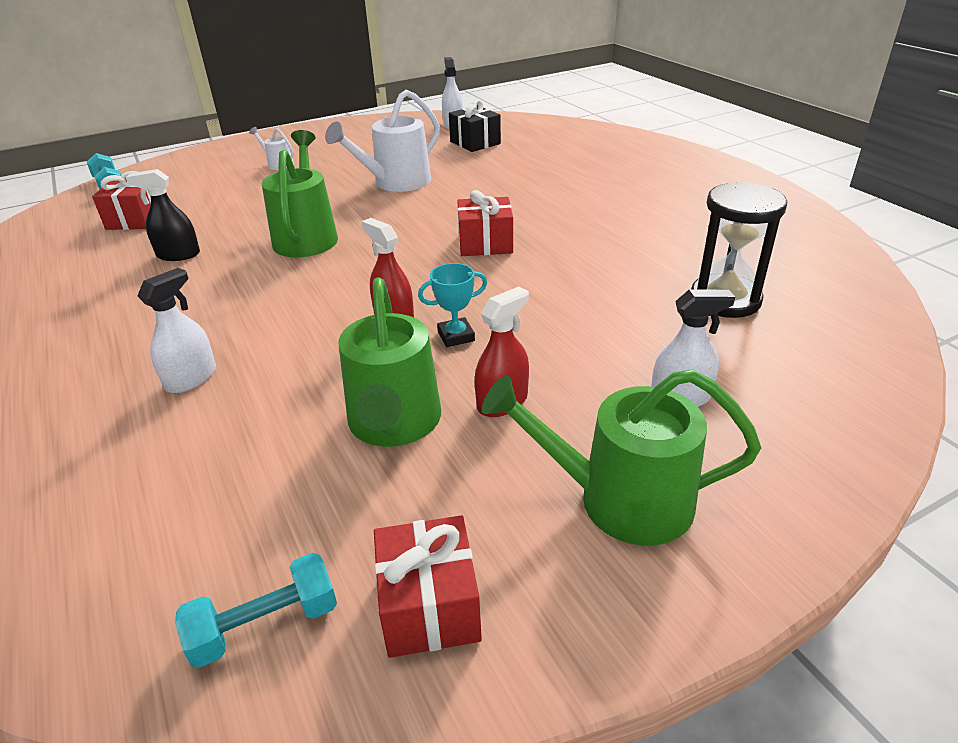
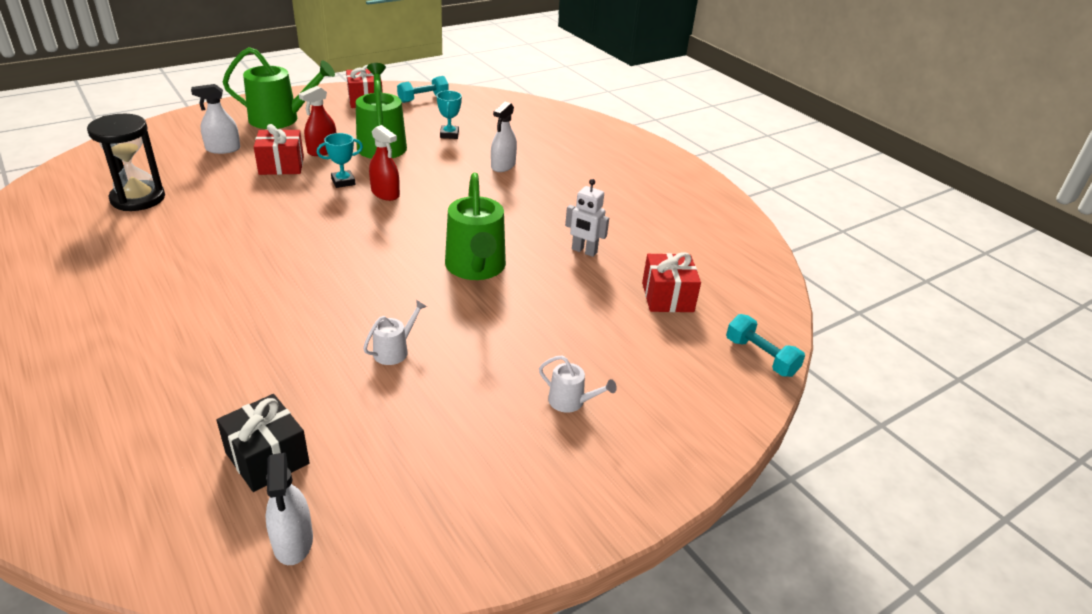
camera: 170 degrees right, 0 degrees up
(178, 255) = (584, 251): black spray bottle -> white robot
(251, 460) = (449, 134): none -> turquoise trophy
(396, 183) = (394, 351): white watering can -> white watering can, size x0.48
(485, 244) = (304, 254): red gift -> red gift (281, 165)

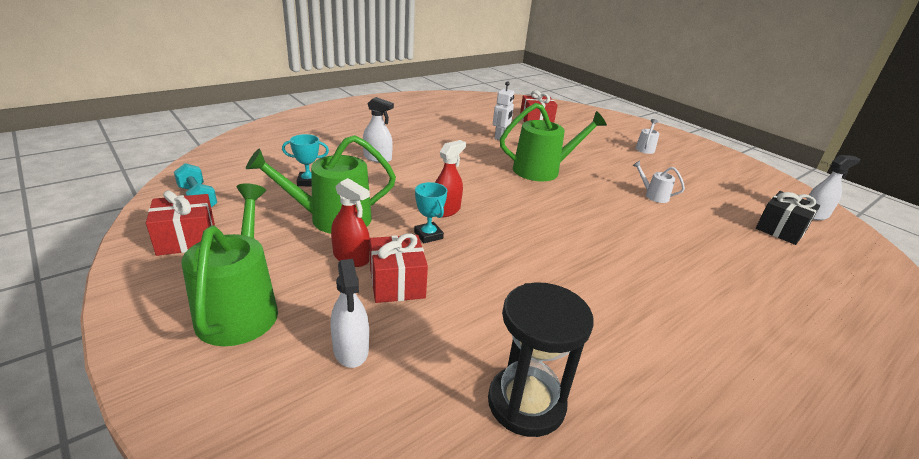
camera: 95 degrees left, 5 degrees down
(760, 357) = (572, 108): turquoise dumbbell -> none

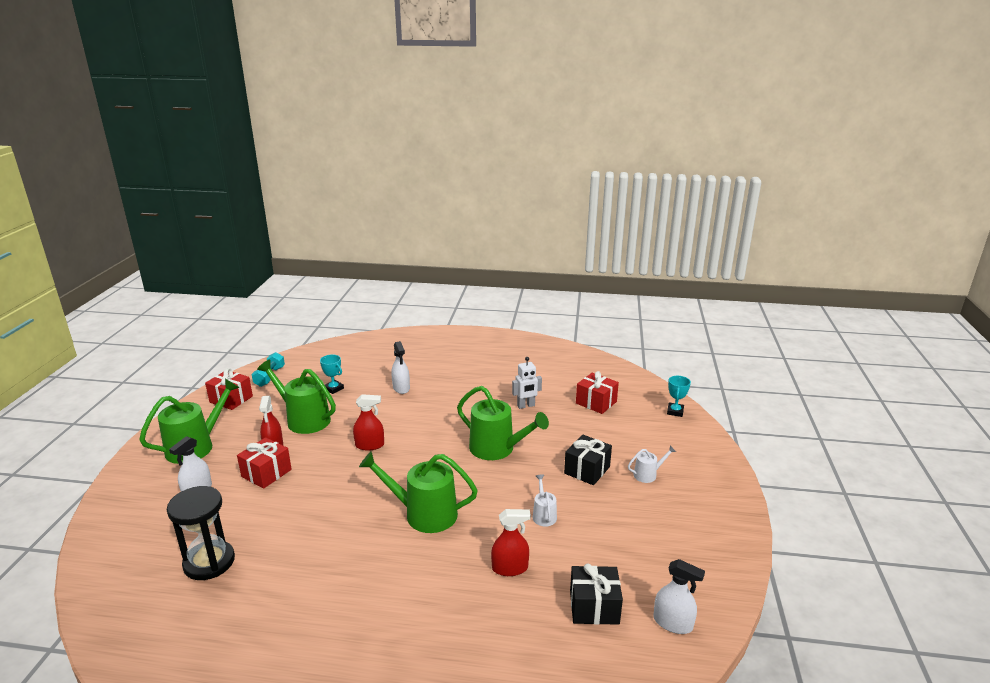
camera: 50 degrees right, 5 degrees down
(428, 235) = (330, 456): turquoise trophy -> turquoise trophy (675, 411)
(595, 235) = (424, 514): none -> green watering can
(615, 159) = (587, 470): none -> black gift
(709, 236) = (510, 568): none -> red spray bottle

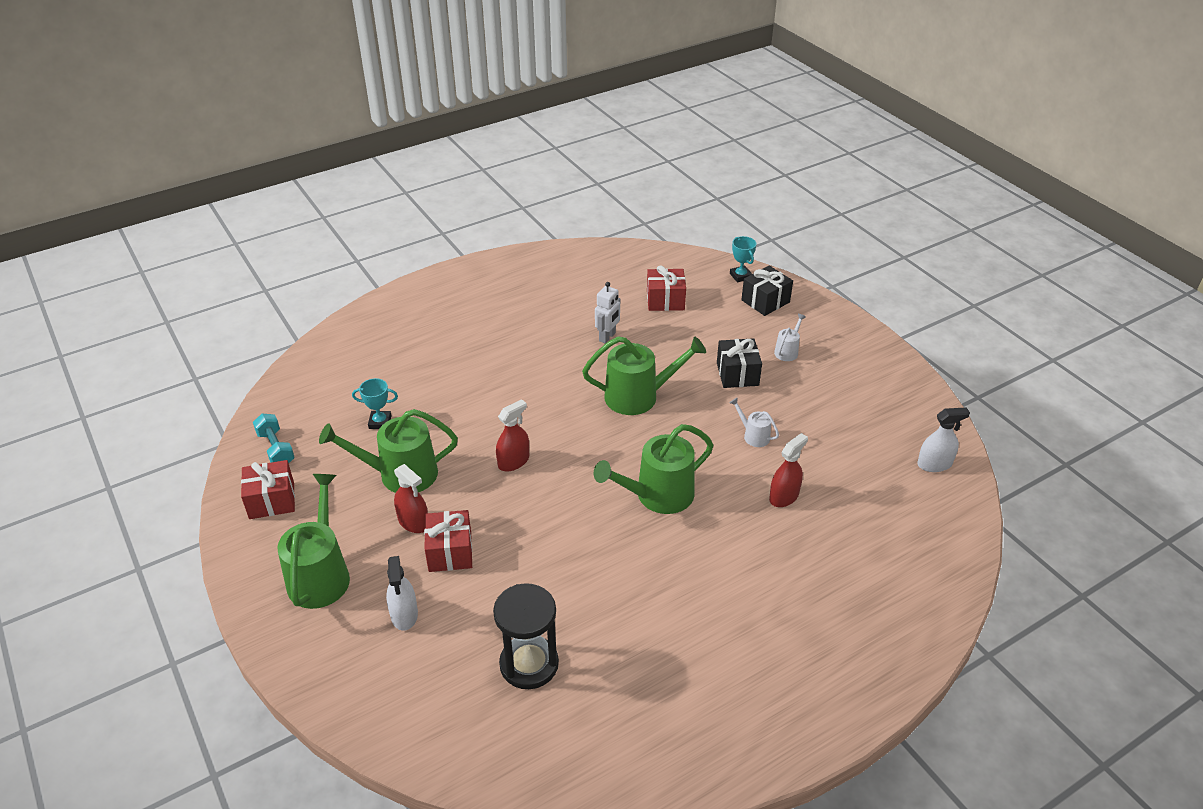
camera: 40 degrees left, 15 degrees up
(401, 388) = (455, 382): white spray bottle -> none
(594, 607) = (875, 487): black gift -> black gift (765, 301)

